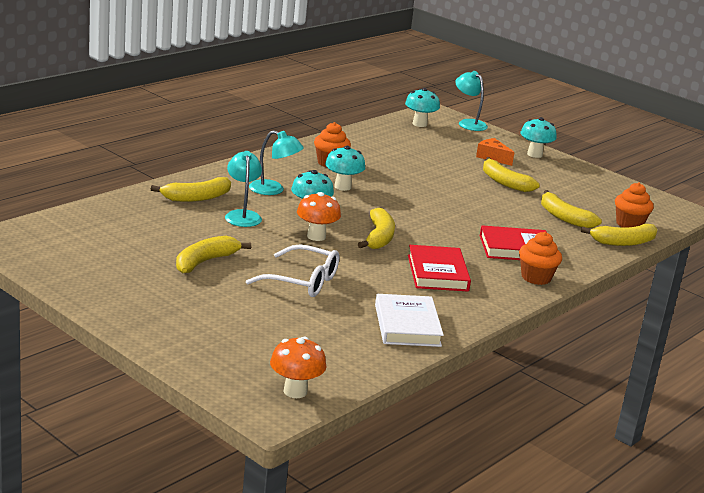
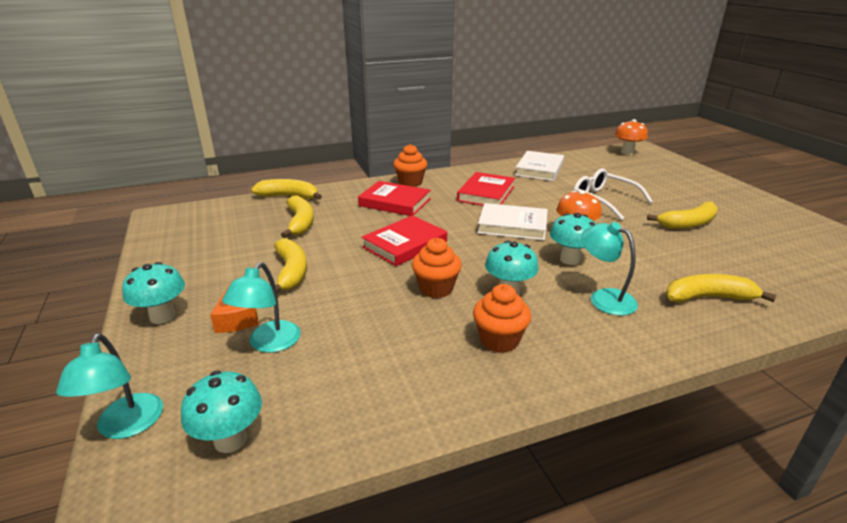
camera: 150 degrees left, 5 degrees up
(242, 215) = (649, 266): turquoise lamp -> turquoise lamp (269, 344)
(378, 237) = (512, 226): yellow banana -> white book
(452, 210) = (405, 244): none -> red book
(629, 224) = (249, 209): orange cupcake -> orange cupcake (436, 288)

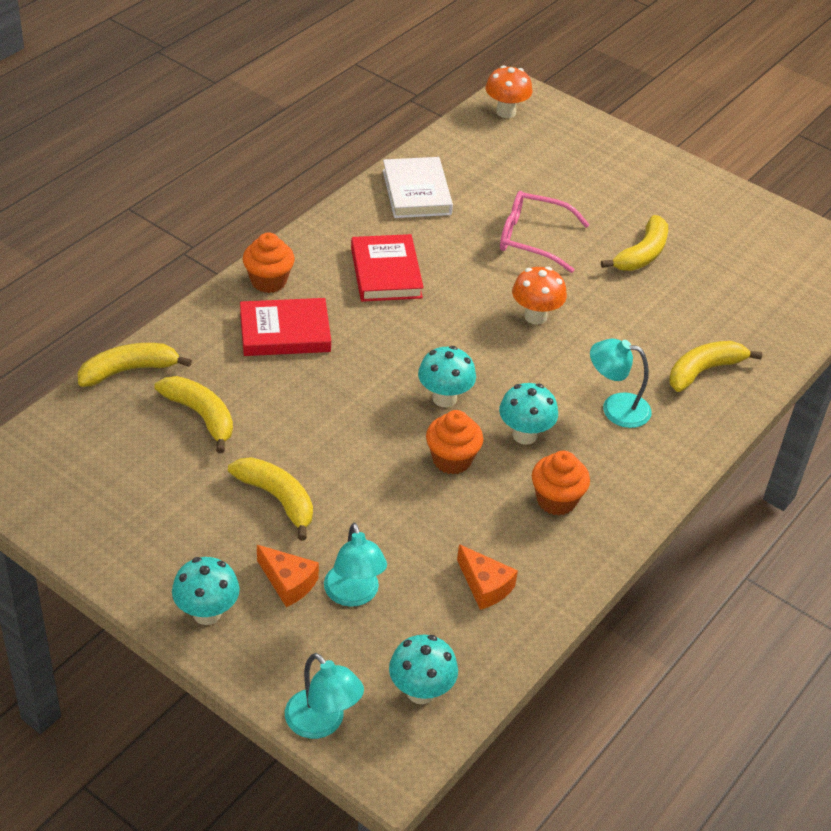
camera: 35 degrees left, 15 degrees up
(377, 378) = (485, 586): none -> orange cheese
(405, 244) = (364, 406): red book -> none
(512, 226) = (460, 327): white book -> none
(570, 259) = (554, 363): turquoise mushroom -> turquoise mushroom (444, 398)
(603, 200) = (532, 238): white glasses -> pink glasses

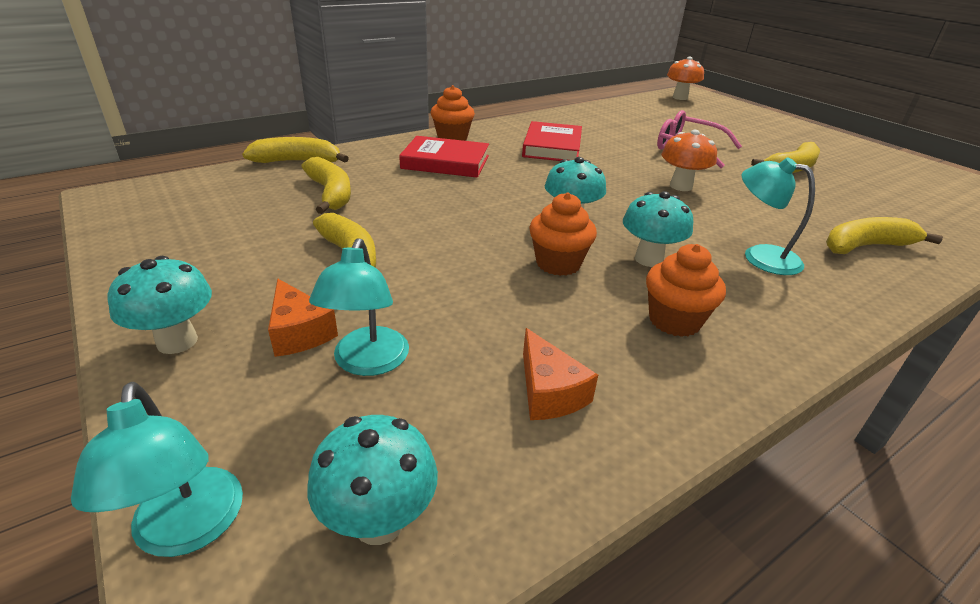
camera: 20 degrees right, 10 degrees down
(416, 192) = (597, 118): white book -> none

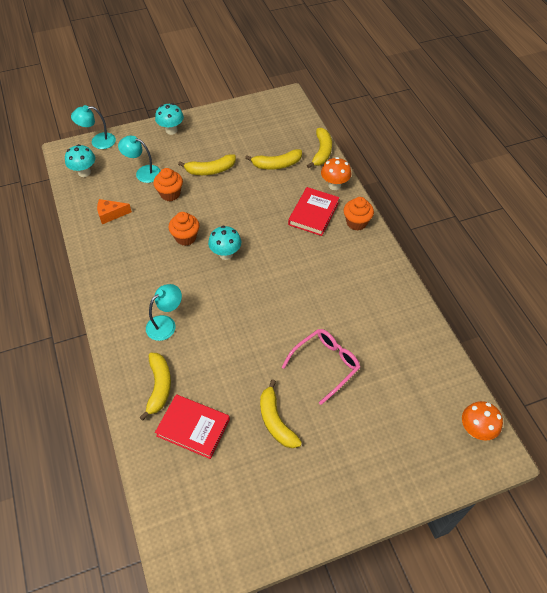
camera: 105 degrees right, 20 degrees up
(299, 332) = (166, 157): orange cheese -> none
(552, 147) = (335, 275): red book -> red book (193, 427)
(648, 259) = (178, 273): turquoise mushroom -> none
(674, 320) = (131, 264): orange cupcake -> orange cupcake (170, 194)
(681, 186) = (257, 327): orange mushroom -> orange mushroom (334, 185)

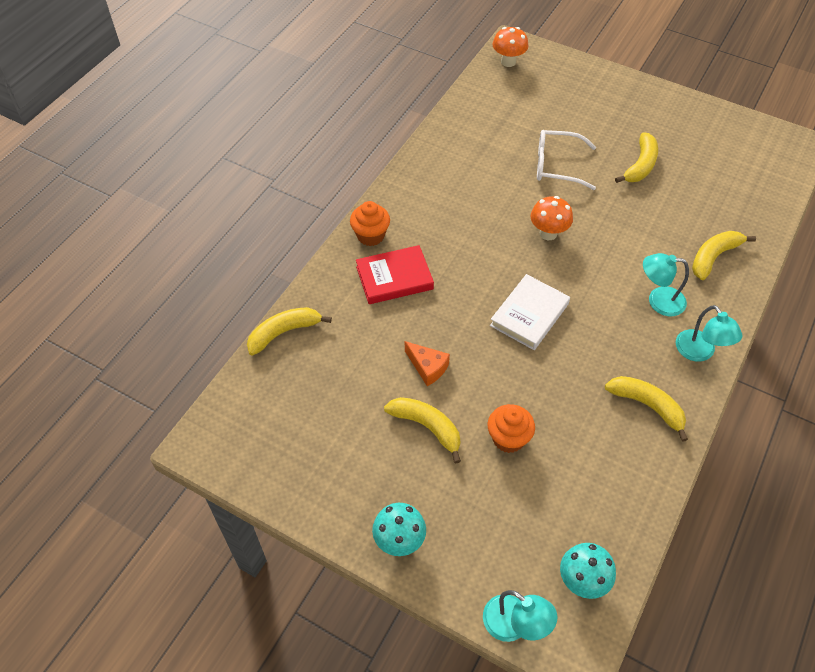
camera: 130 degrees left, 0 degrees up
(111, 214) = (605, 476): orange cheese -> orange cheese (427, 367)
(143, 172) = (507, 503): turquoise lamp -> turquoise lamp (699, 352)
(186, 237) = (549, 368): orange cupcake -> none
(193, 427) = (711, 209): red book -> none
(226, 254) = (529, 315): turquoise mushroom -> white book
(276, 164) = (349, 363): yellow banana -> yellow banana (647, 406)
(326, 364) = (556, 165): pink glasses -> white glasses
(334, 185) = (331, 286): orange mushroom -> orange mushroom (548, 233)

